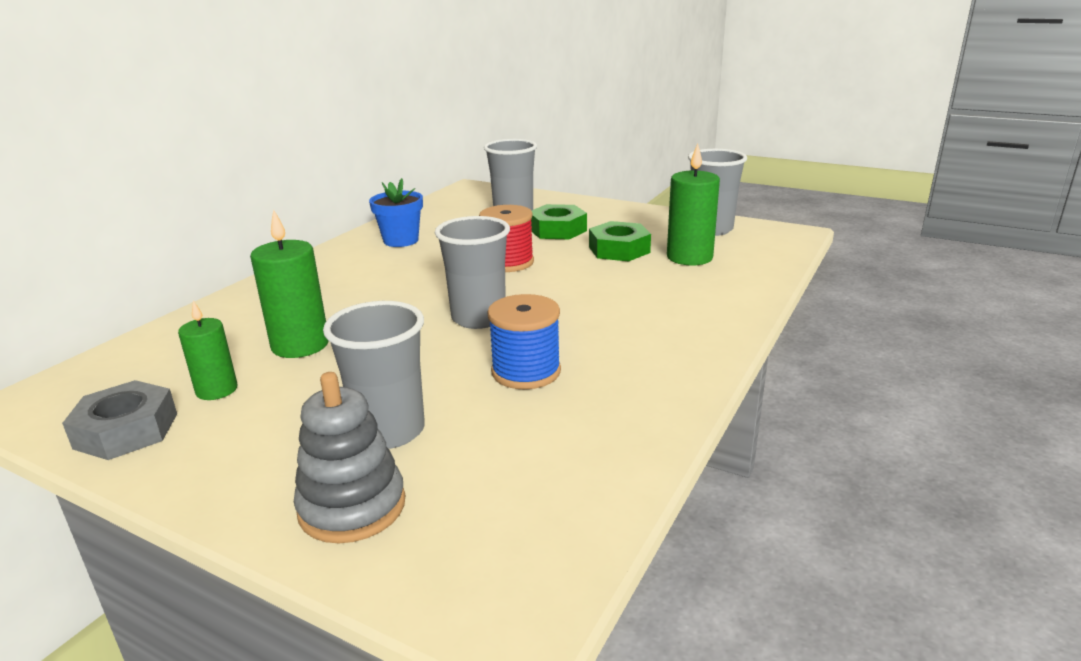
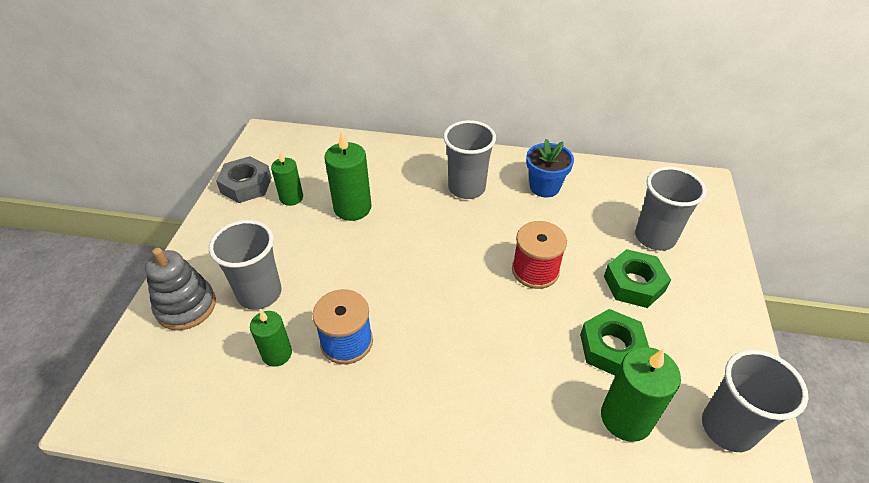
camera: 70 degrees right, 20 degrees up
(478, 318) = (421, 286): grey cup -> grey cup (466, 188)
(511, 423) = (277, 354): none -> green candle

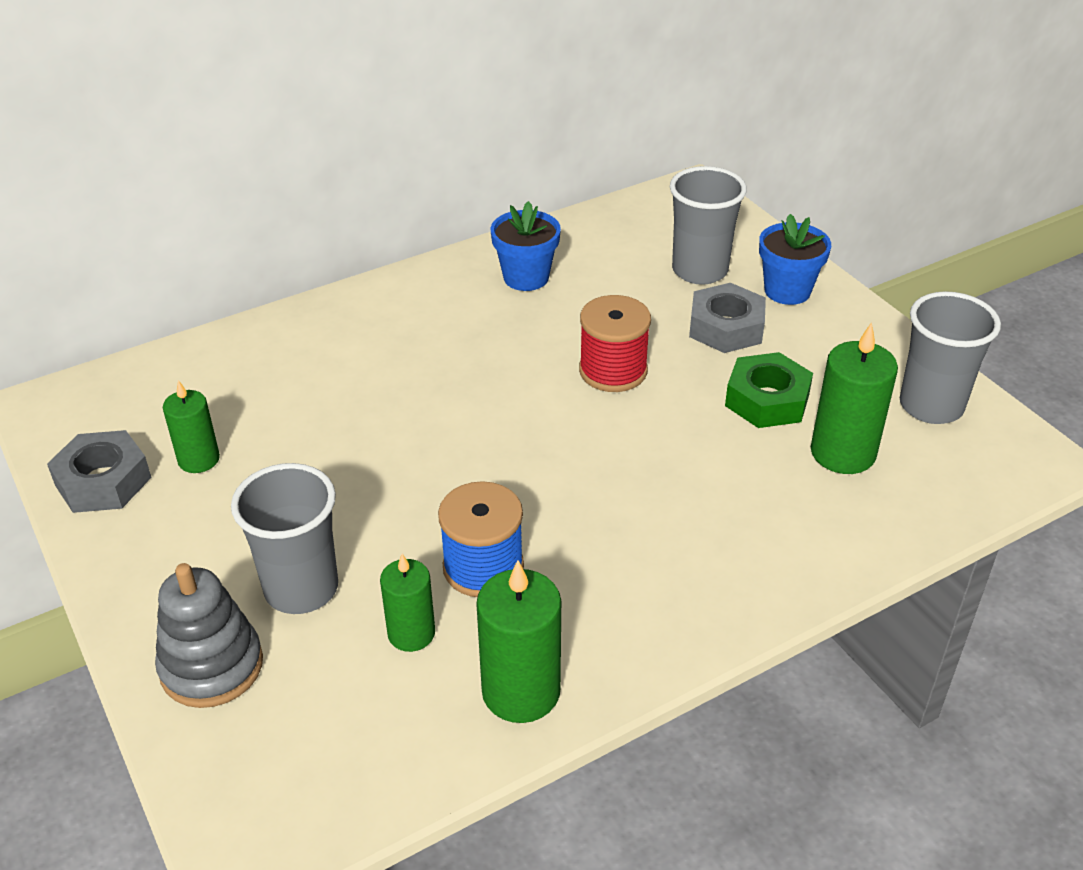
camera: 40 degrees left, 5 degrees down
(352, 208) = (306, 425): green candle -> green candle (521, 691)
(466, 188) = (433, 325): grey cup -> none
(634, 284) = (726, 327): green nut -> grey nut
(702, 282) = (787, 291): none -> blue flower pot

